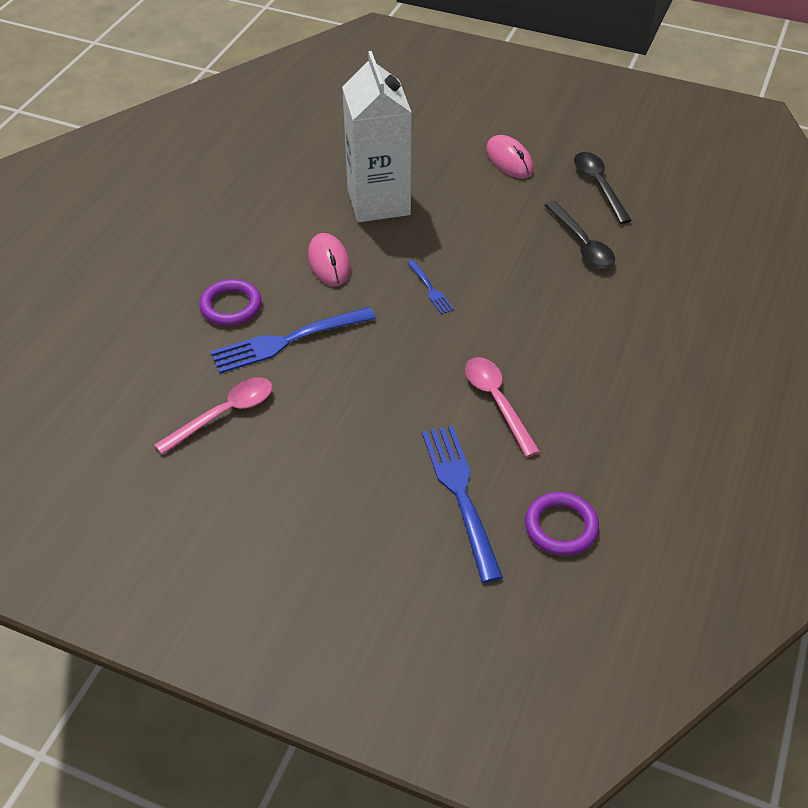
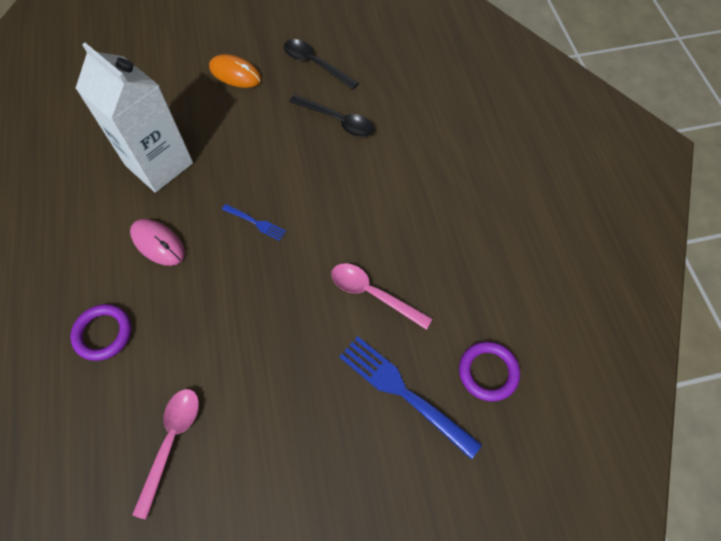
camera: 35 degrees left, 15 degrees up
(287, 341) = (175, 338): blue fork -> none
(509, 160) = (235, 74): pink mouse -> orange mouse

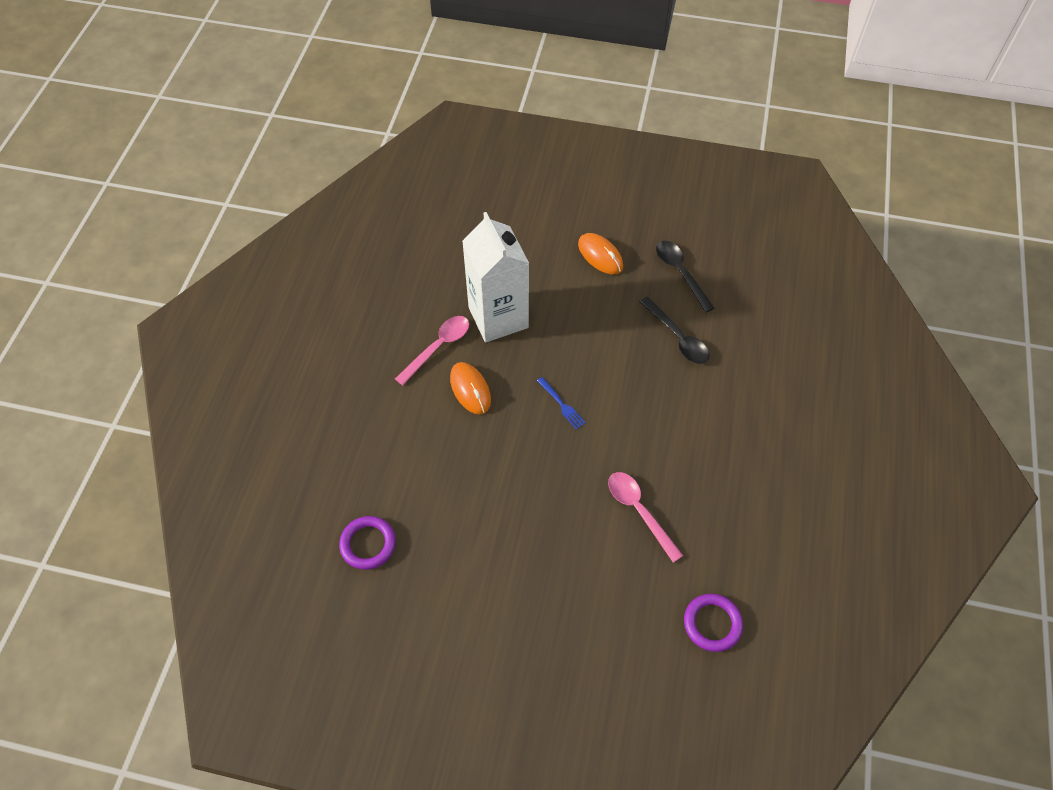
camera: 25 degrees right, 5 degrees down
(103, 333) = (397, 448): purple ring -> purple ring (368, 544)
(158, 243) = (470, 389): pink mouse -> orange mouse
(171, 442) = (419, 560): pink spoon -> pink spoon (438, 347)
(403, 392) = (628, 607): blue fork -> none

